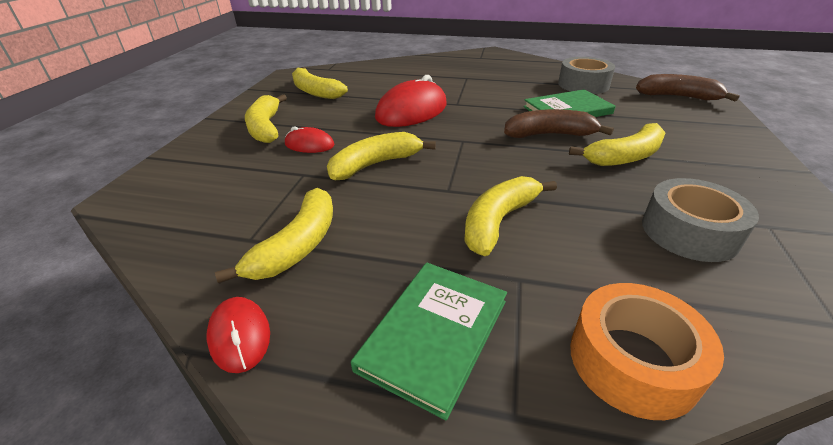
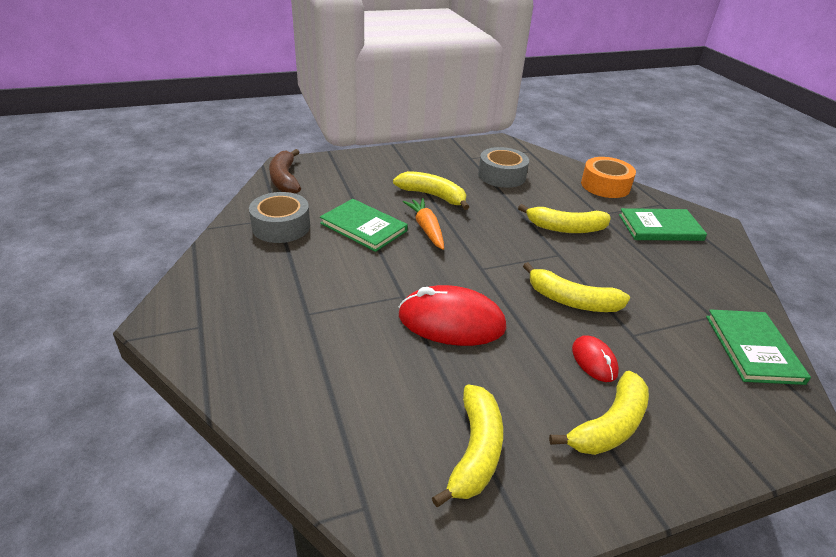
camera: 125 degrees left, 0 degrees up
(189, 234) = (753, 348): none -> green book
(239, 336) = (744, 278): red mouse -> none
(297, 246) = (685, 292): yellow banana -> none
(549, 135) = (426, 229): brown banana -> orange carrot

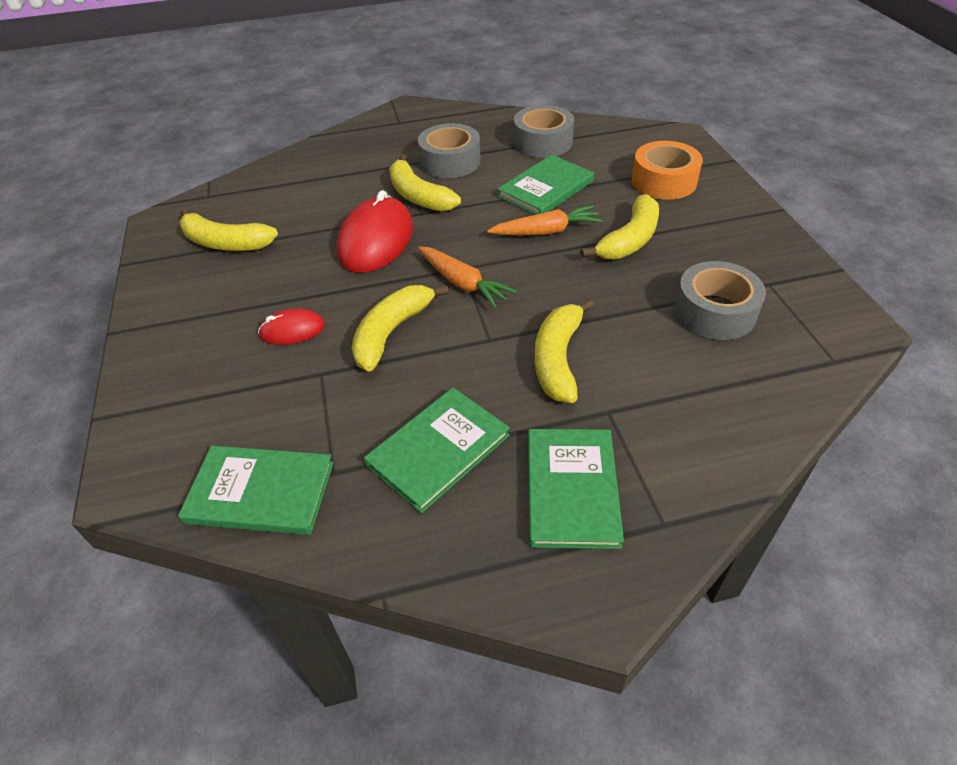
camera: 100 degrees right, 10 degrees up
(285, 179) = (643, 136): brown banana -> none
(307, 281) = (450, 161): none -> grey tape
(501, 268) = (462, 283): none -> orange carrot
(605, 185) = (720, 447): orange tape -> orange tape (664, 181)
(609, 425) = (212, 322): yellow banana -> yellow banana (418, 196)
(665, 272) = (438, 450): none -> green book

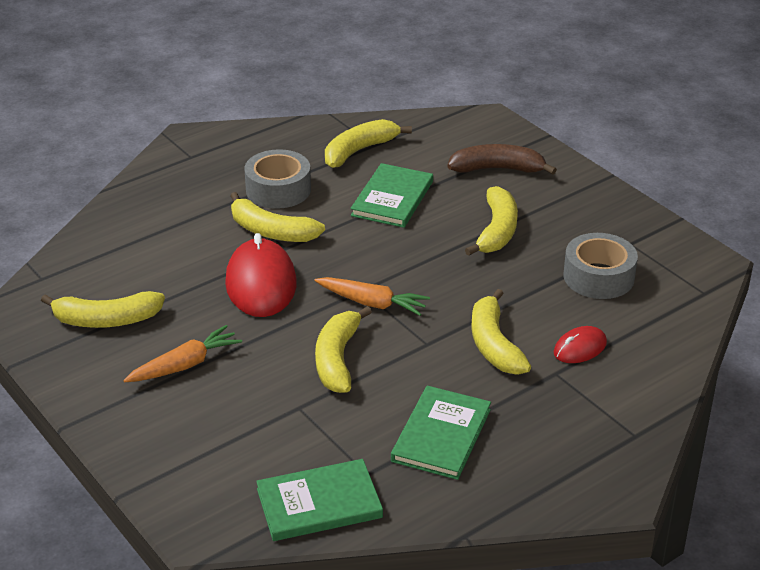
camera: 25 degrees left, 10 degrees down
(292, 330) = (244, 380): red mouse -> red mouse (580, 348)
(543, 142) = (359, 151): grey tape -> yellow banana
(546, 231) = (418, 239): orange carrot -> orange carrot (185, 365)
(571, 489) = (559, 432): green book -> none
(664, 181) = (497, 169): orange tape -> brown banana

